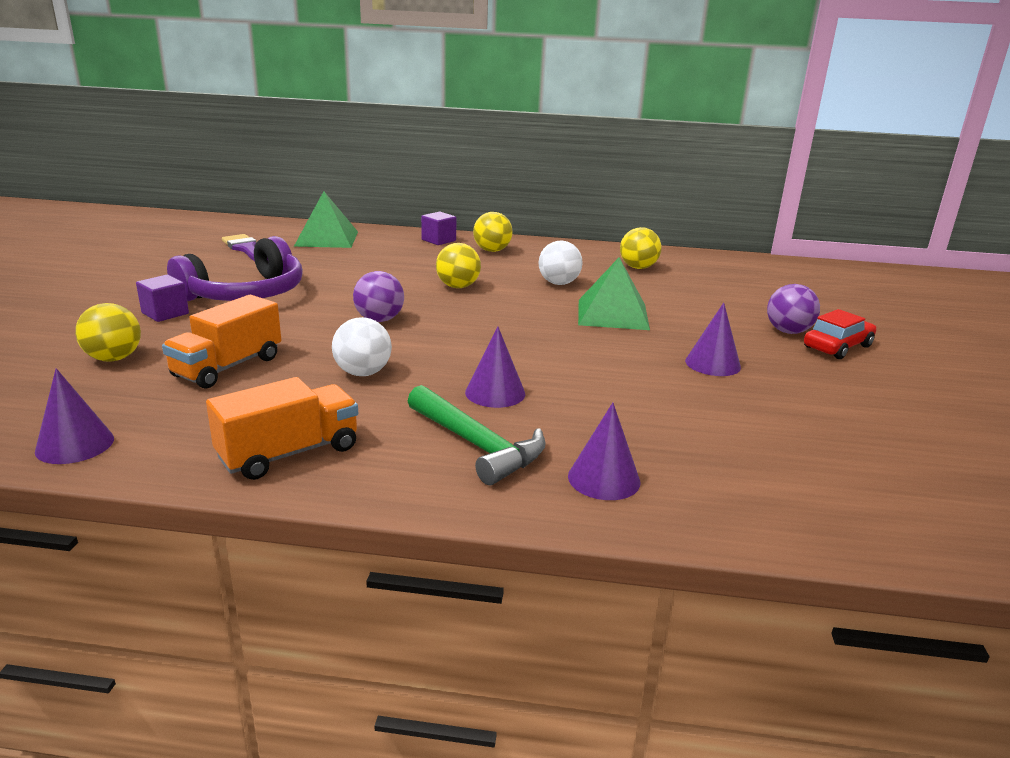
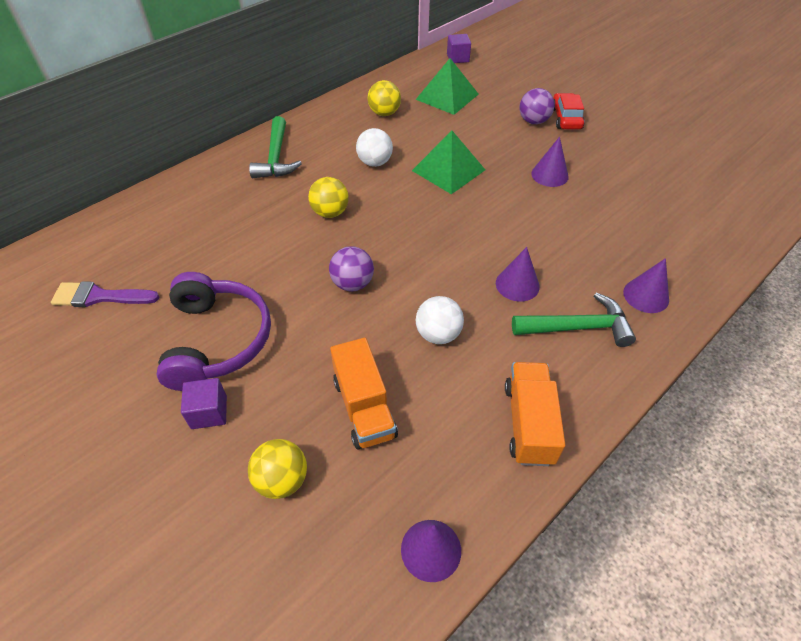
camera: 50 degrees left, 25 degrees up
(327, 238) = (134, 233): green pyramid -> green pyramid (447, 96)
(438, 240) = (219, 172): purple cube -> purple cube (458, 58)
(492, 250) = (276, 158): yellow ball -> green hammer

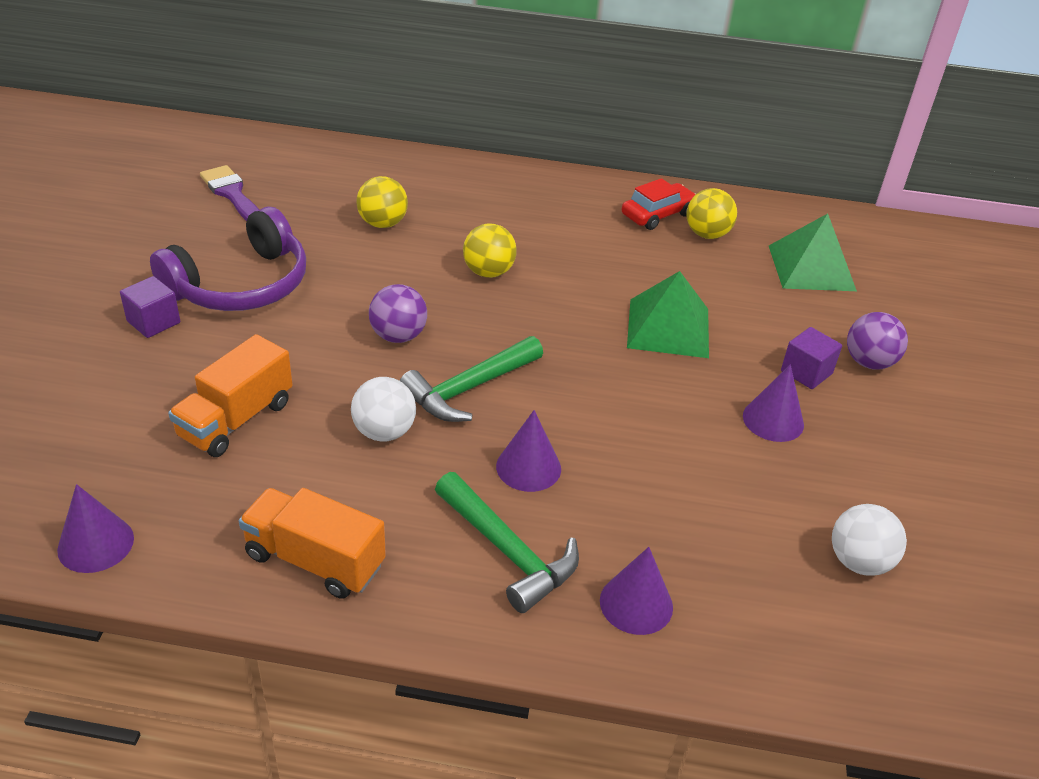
camera: 50 degrees right, 10 degrees down
(276, 158) = (530, 198): green hammer -> green hammer (469, 389)
(282, 480) = (110, 403): yellow ball -> yellow ball (382, 224)
(375, 163) = (608, 266): white ball -> white ball (858, 562)
(458, 58) = (907, 243): purple cube -> purple cube (806, 372)
(528, 423) = (315, 560): orange truck -> orange truck turned 120 degrees counterclockwise
(566, 118) = (920, 391): red car -> red car (658, 214)

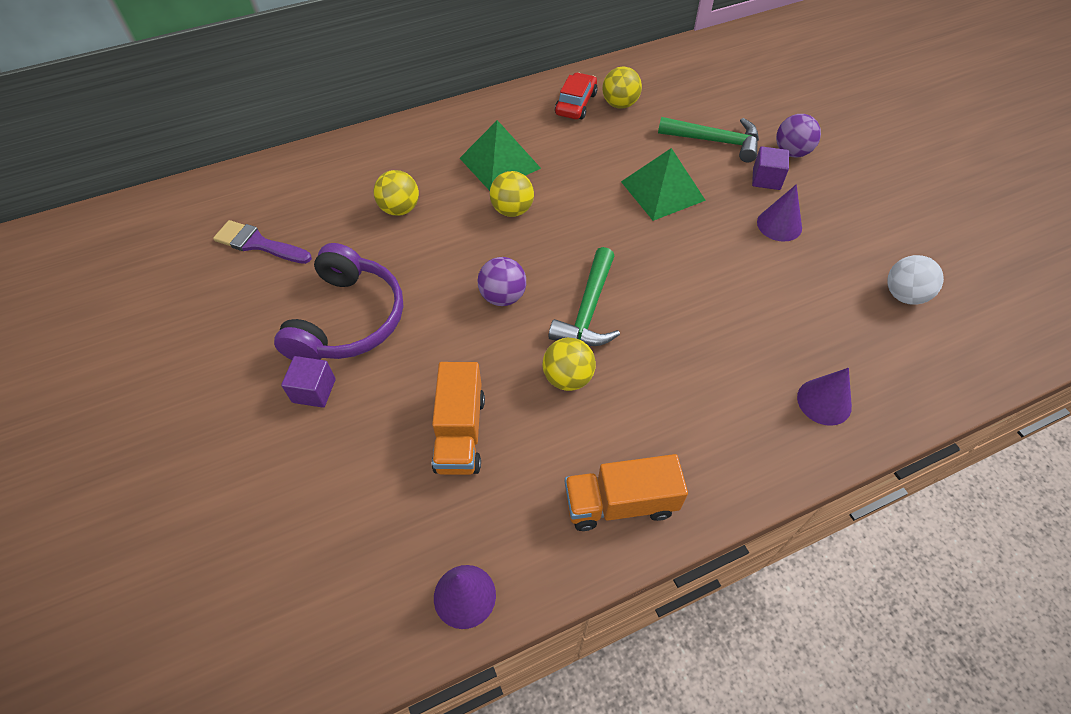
camera: 30 degrees left, 15 degrees up
(384, 432) = (568, 378): white ball -> yellow ball
(508, 551) = (725, 415): green hammer -> green hammer (715, 141)
(528, 467) = (679, 346): purple cone -> none
(811, 267) = (701, 98): green pyramid -> green pyramid (499, 163)

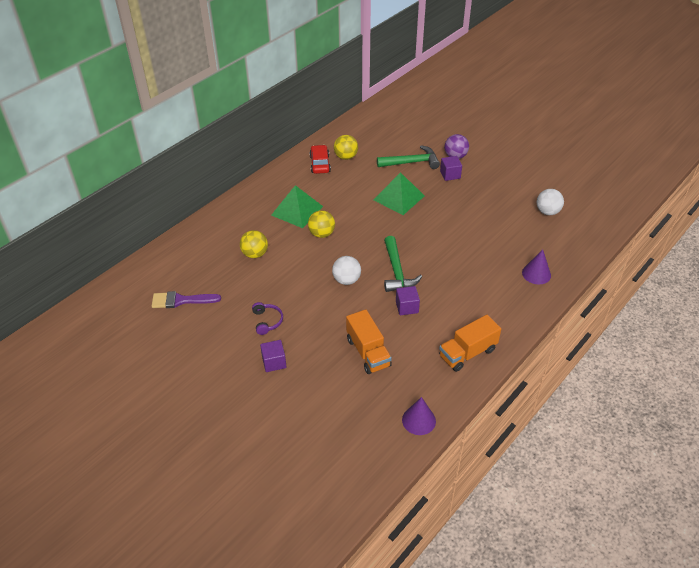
camera: 25 degrees left, 10 degrees down
(348, 320) = (267, 321): purple headphones -> purple headphones, size x0.45
(503, 296) = (346, 280): purple ball -> white ball
(568, 378) = (407, 307): yellow ball -> purple cube
(779, 225) = (469, 196): purple cone -> none

